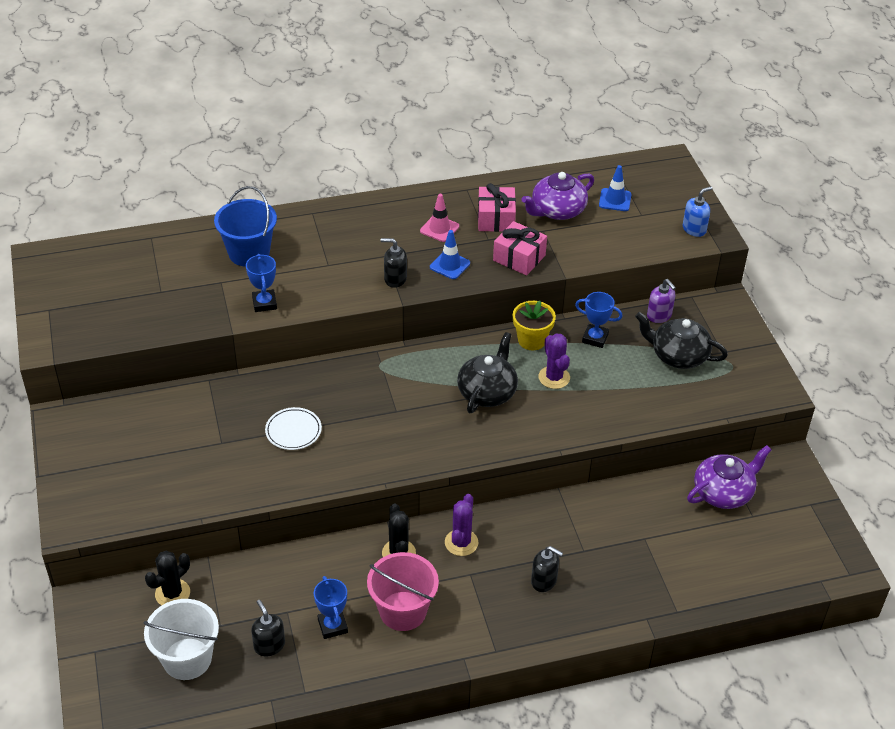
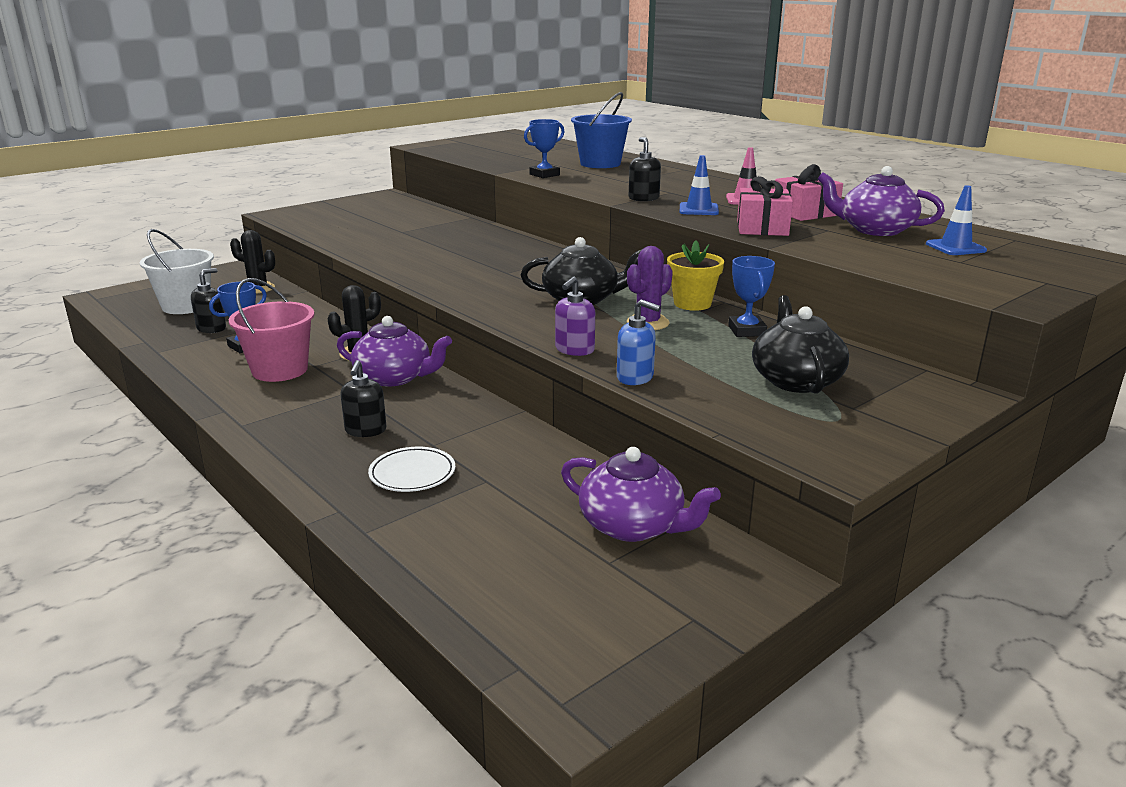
camera: 65 degrees right, 20 degrees down
(293, 431) = (439, 247): white plate -> white plate (412, 474)
(461, 542) = (394, 377): purple cactus -> purple teapot
(659, 316) = (851, 357): purple soap dispenser -> purple soap dispenser (574, 350)
(694, 229) = (1001, 288): blue soap dispenser -> blue soap dispenser (635, 378)

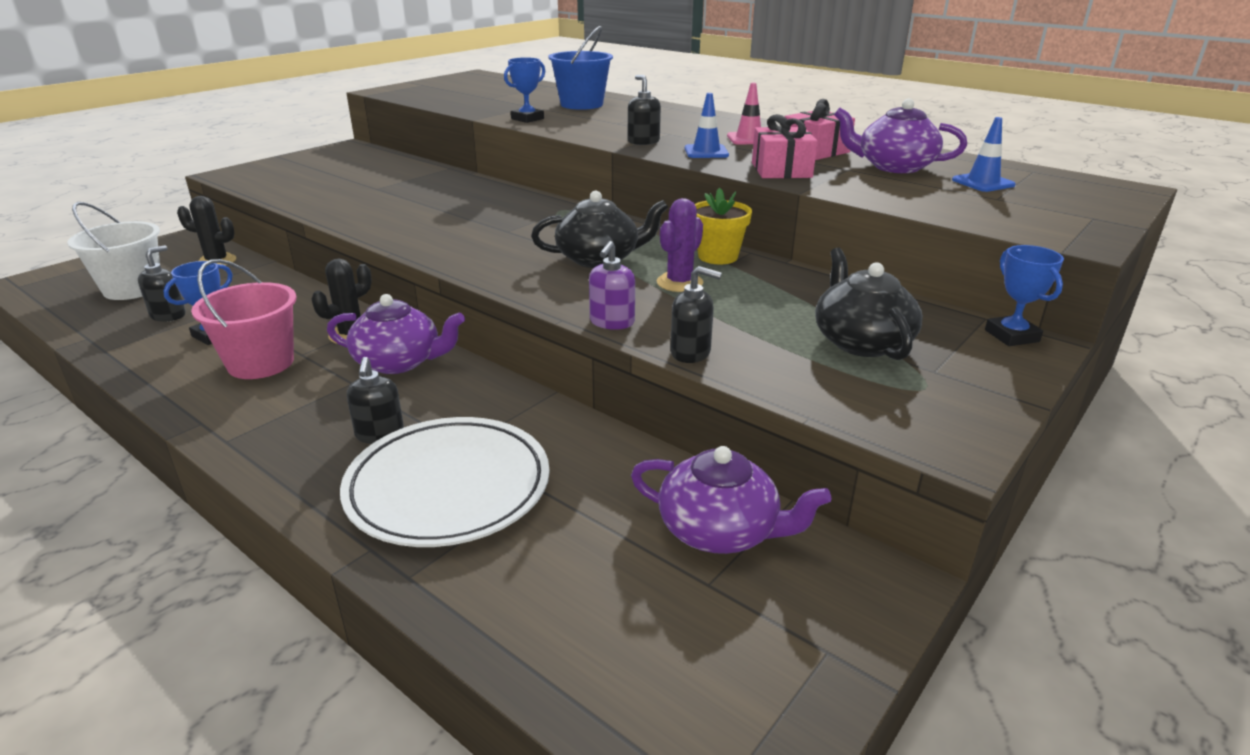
camera: 10 degrees left, 5 degrees up
(412, 474) = (448, 488): white plate -> white plate, size x2.01
(635, 378) = (691, 353): blue soap dispenser -> black soap dispenser
(747, 331) = (786, 285): blue trophy -> blue trophy (1011, 336)

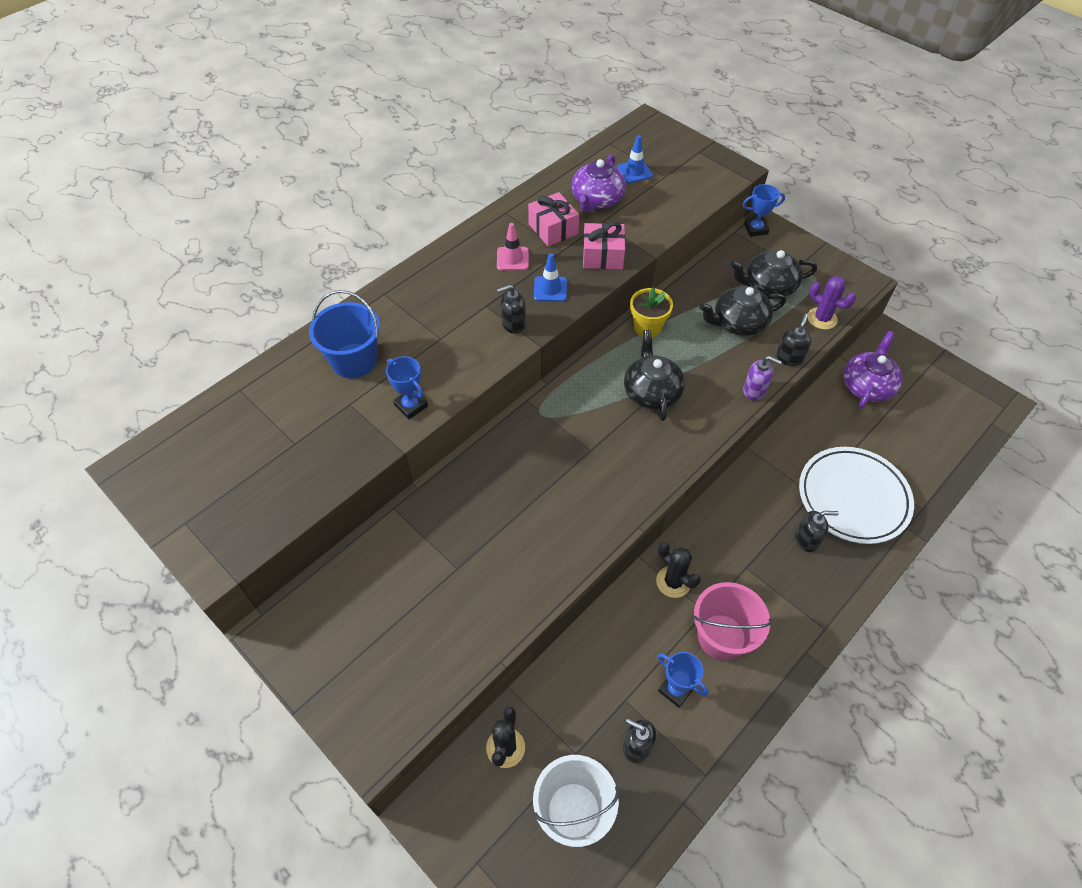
camera: 85 degrees left, 25 degrees up
(399, 362) = (715, 541): purple teapot -> none
(679, 283) = (693, 352): purple cactus -> purple cactus (822, 318)
(755, 314) = (738, 323): none -> black teapot

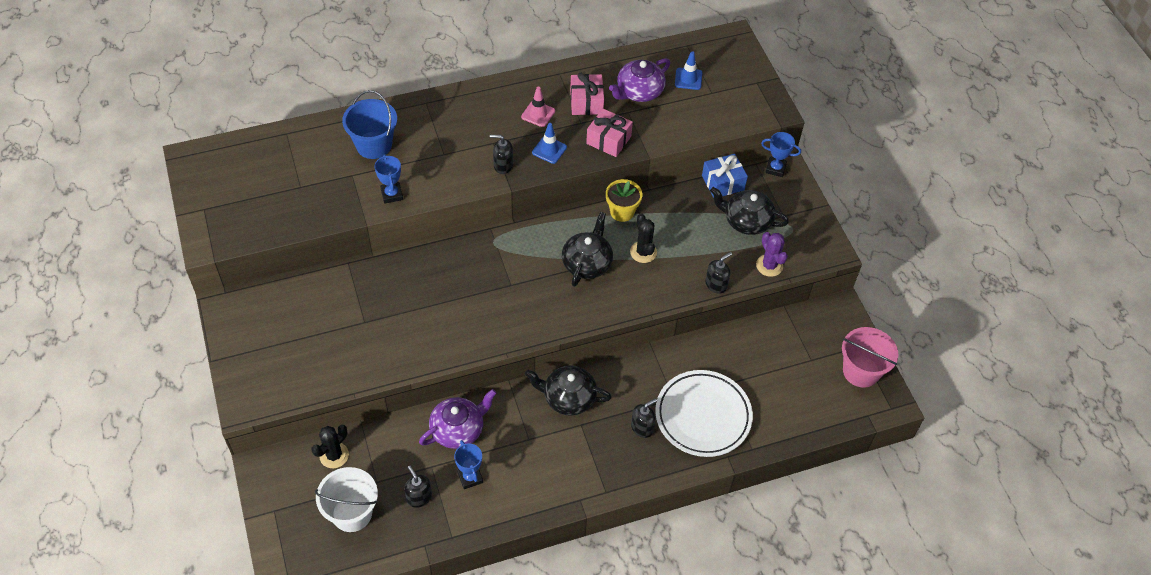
camera: 25 degrees right, 0 degrees up
(673, 582) = (520, 409): black cactus -> black cactus (643, 252)
(720, 261) = (723, 183): none -> blue gift
(721, 637) = (527, 460): pink bucket -> pink bucket (861, 371)
(738, 323) = (697, 240): black teapot -> black teapot (568, 397)
(754, 390) = (667, 297): purple soap dispenser -> none
(807, 539) = (642, 427): black soap dispenser -> black soap dispenser turned 60 degrees counterclockwise
(867, 386) = (787, 339): purple teapot -> purple teapot (458, 429)

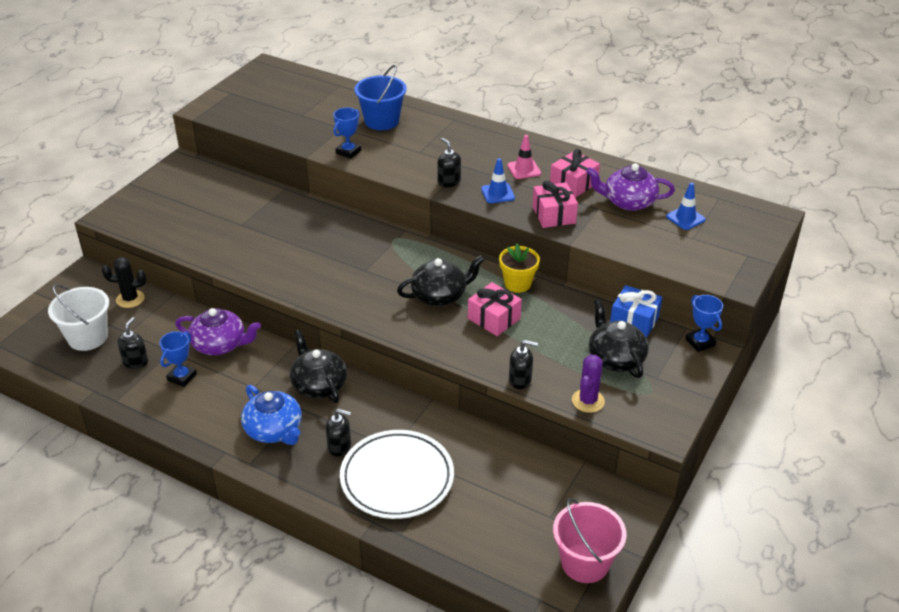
camera: 50 degrees right, 15 degrees down
(587, 455) = (274, 430): none -> blue teapot
(643, 252) = (494, 318): black cactus -> pink gift

